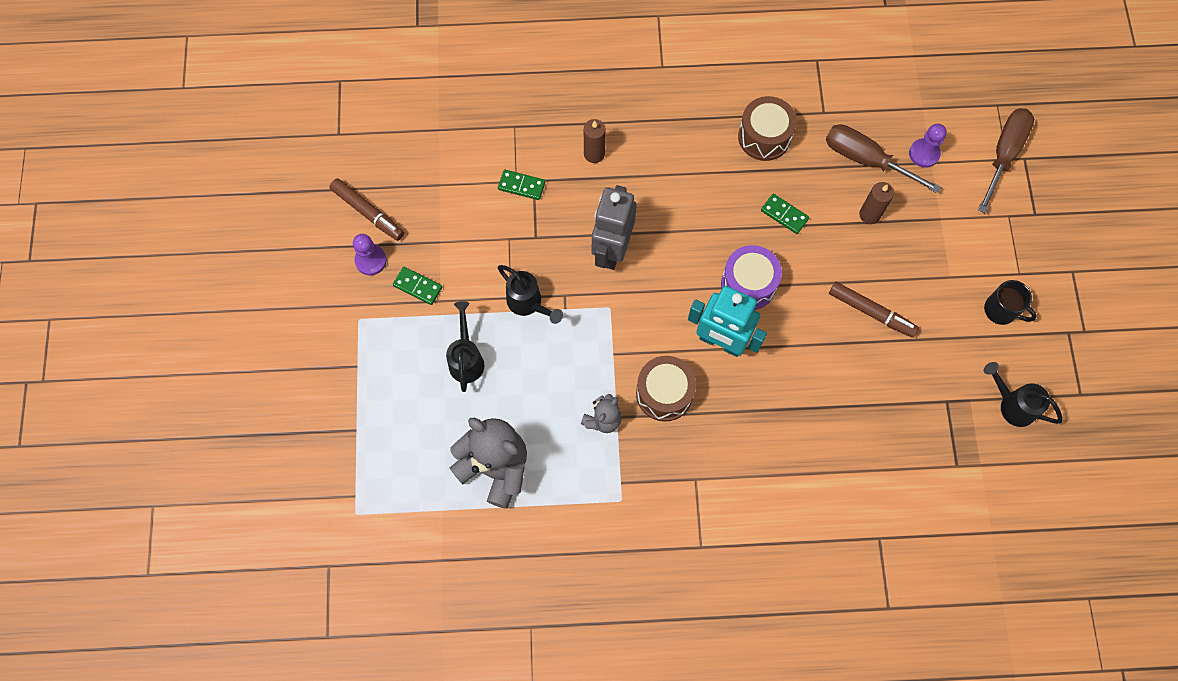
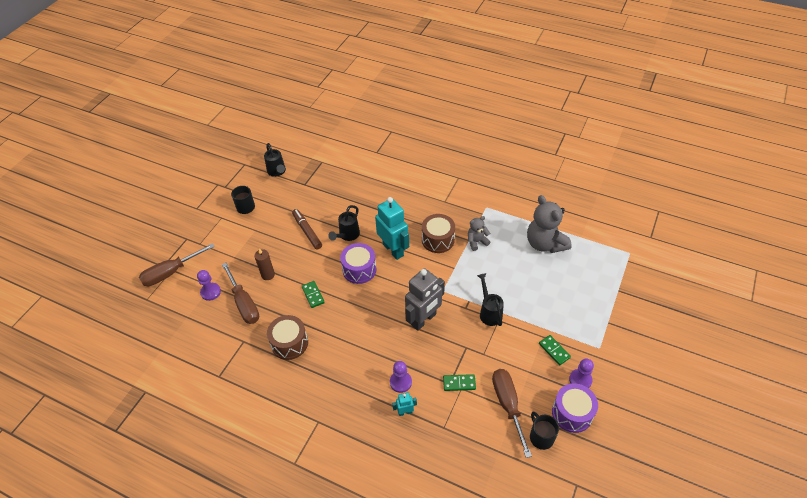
camera: 150 degrees left, 20 degrees down
(368, 212) = (572, 413): brown marker -> purple drum
(396, 167) = (541, 437): none -> black mug
(449, 186) = (508, 405): none -> brown screwdriver
(466, 358) = (539, 299): black watering can -> black watering can (347, 236)
(521, 186) = (459, 383): green domino -> green domino turned 45 degrees counterclockwise
(568, 122) = (405, 412): none -> turquoise robot
(594, 154) = (400, 382): brown candle -> purple pawn

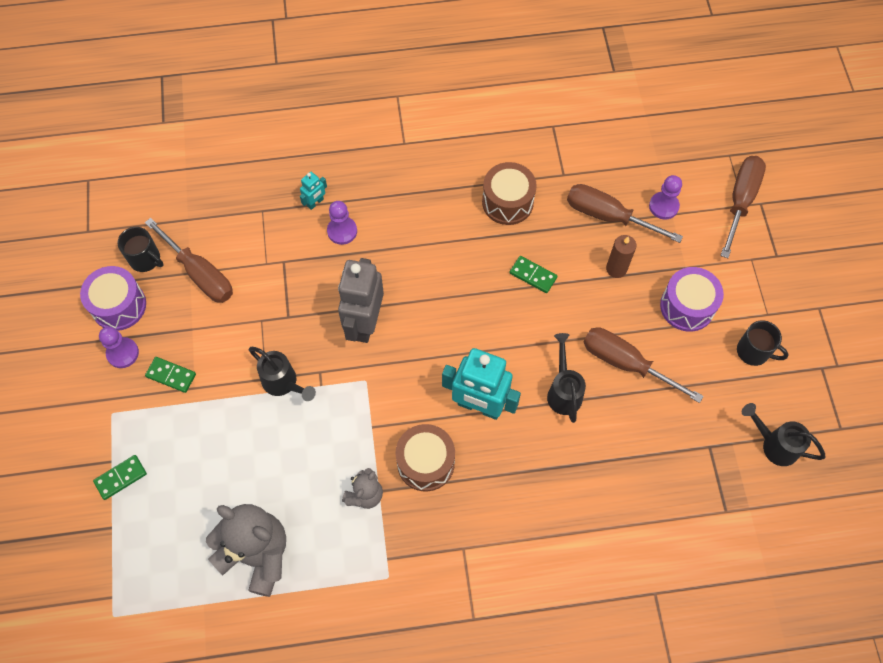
camera: 145 degrees right, 15 degrees up
(307, 231) = (626, 364): brown marker -> brown screwdriver
(359, 270) = (502, 346): purple drum -> purple drum (687, 306)
(459, 383) = (272, 267): green domino -> green domino (120, 478)

